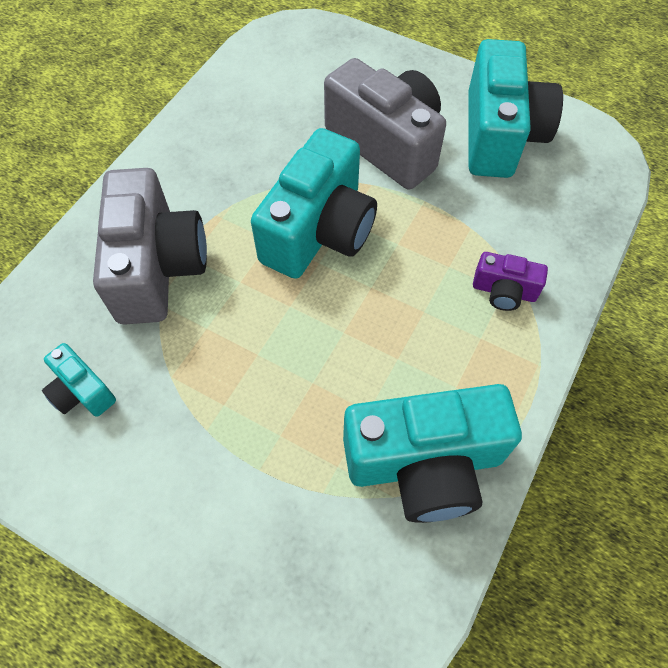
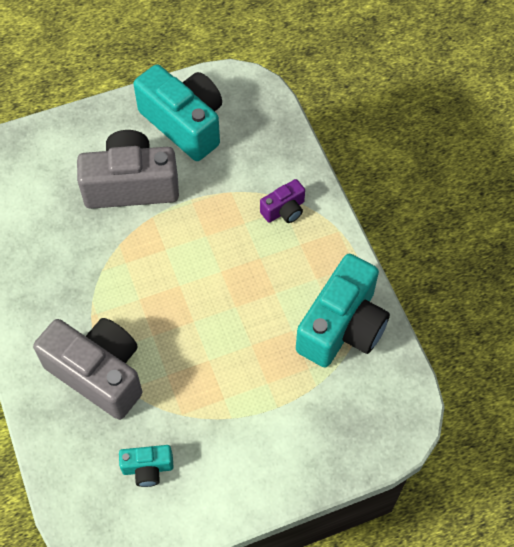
camera: 50 degrees left, 0 degrees up
(319, 231) = (158, 269): turquoise camera -> none

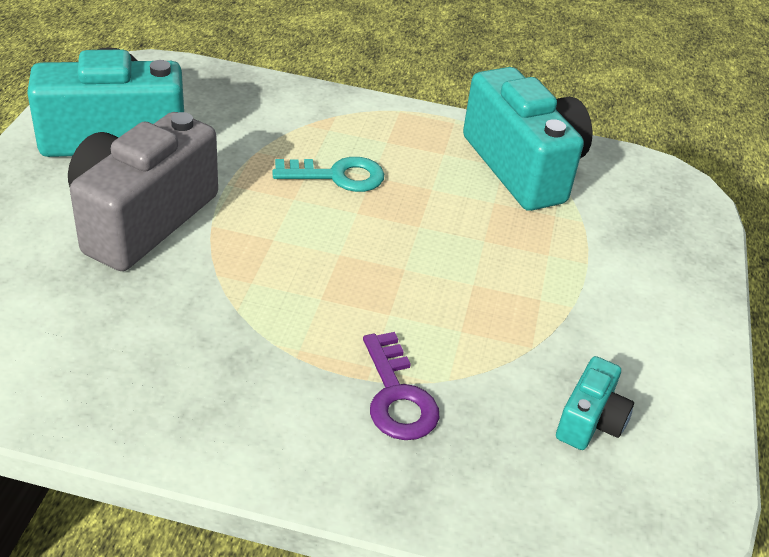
camera: 60 degrees left, 20 degrees down
(98, 373) = (397, 396): grey camera -> purple key
(244, 242) = (337, 176): none -> turquoise key
(284, 210) = (329, 129): purple camera -> none

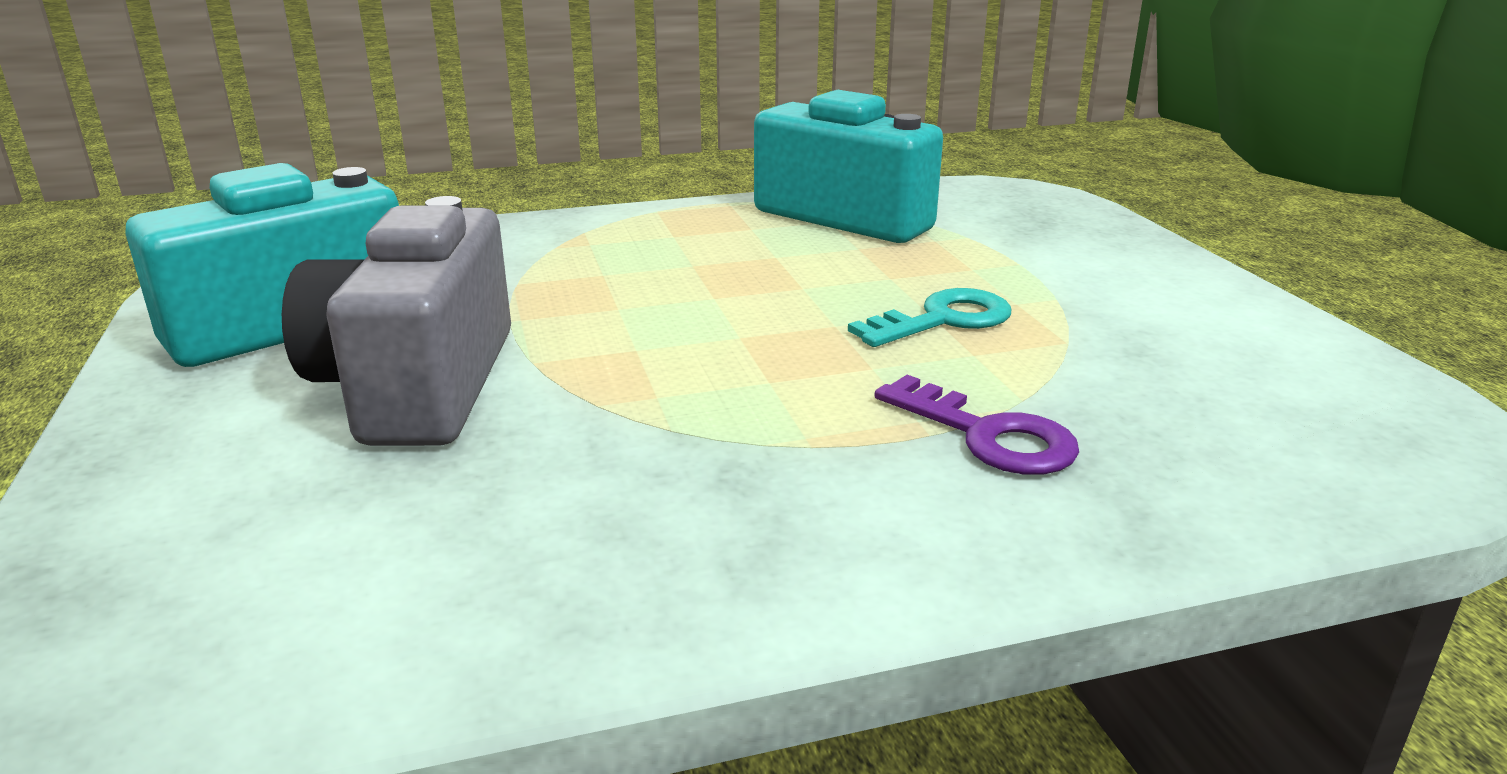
camera: 25 degrees left, 15 degrees down
(337, 176) = (649, 275): turquoise key -> turquoise key (943, 320)
(590, 421) = (1217, 378): turquoise camera -> none

